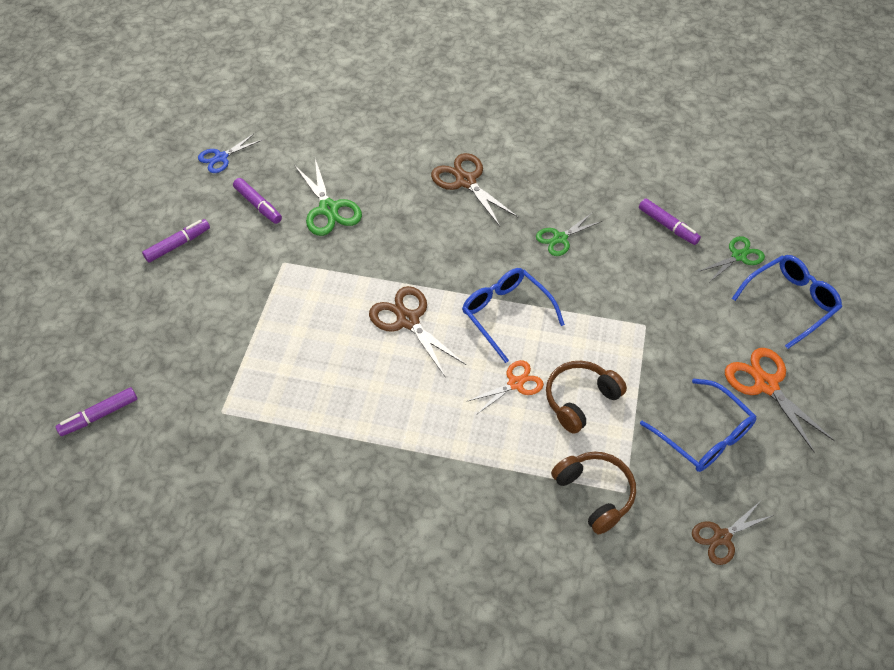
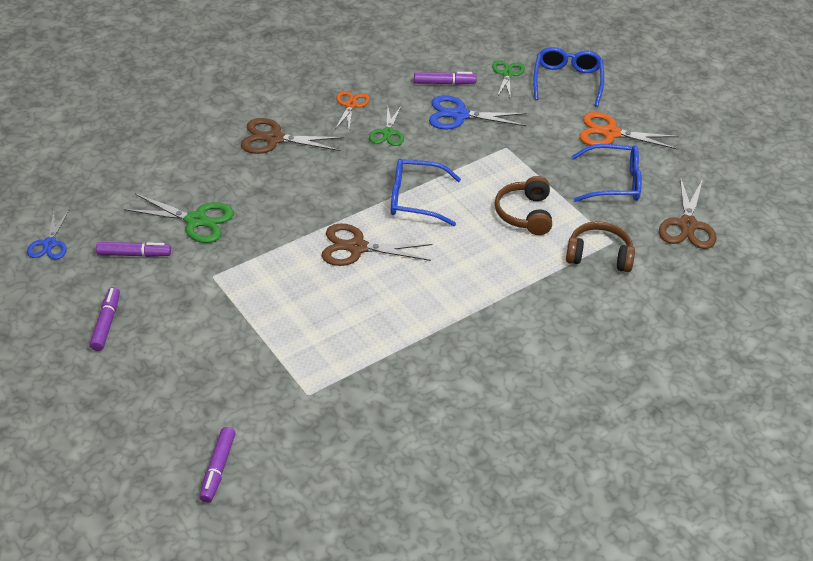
camera: 50 degrees left, 10 degrees down
(515, 383) = (476, 233): orange scissors -> orange scissors (351, 105)
(642, 265) = (459, 115): none -> blue scissors
(722, 537) = (687, 225): brown scissors -> brown scissors, size x1.53

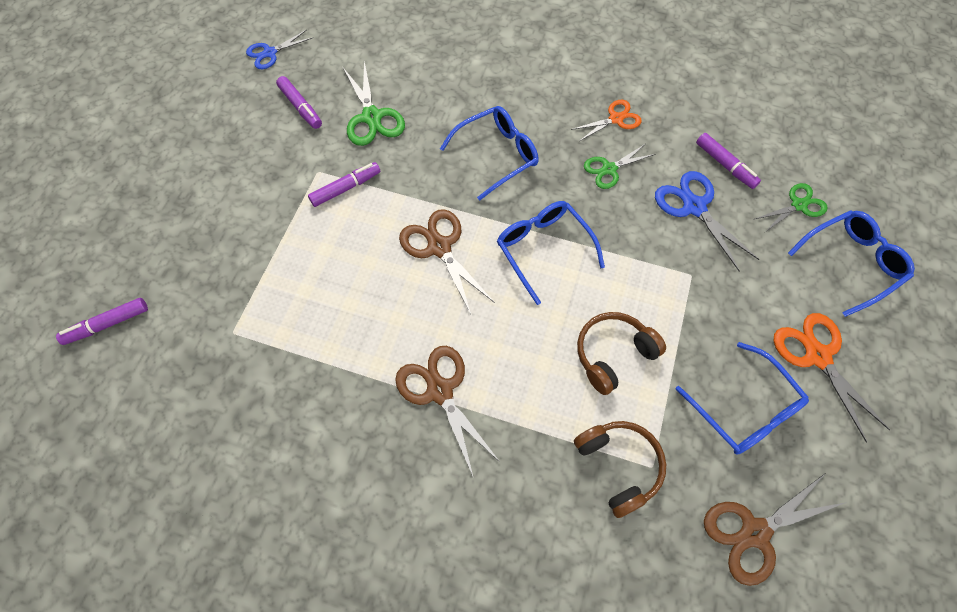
camera: 55 degrees right, 20 degrees up
(106, 323) = (214, 143): purple marker -> purple marker (346, 188)
(274, 139) = (516, 98): brown scissors -> brown scissors (440, 391)
(312, 176) = (497, 155): none -> blue glasses

